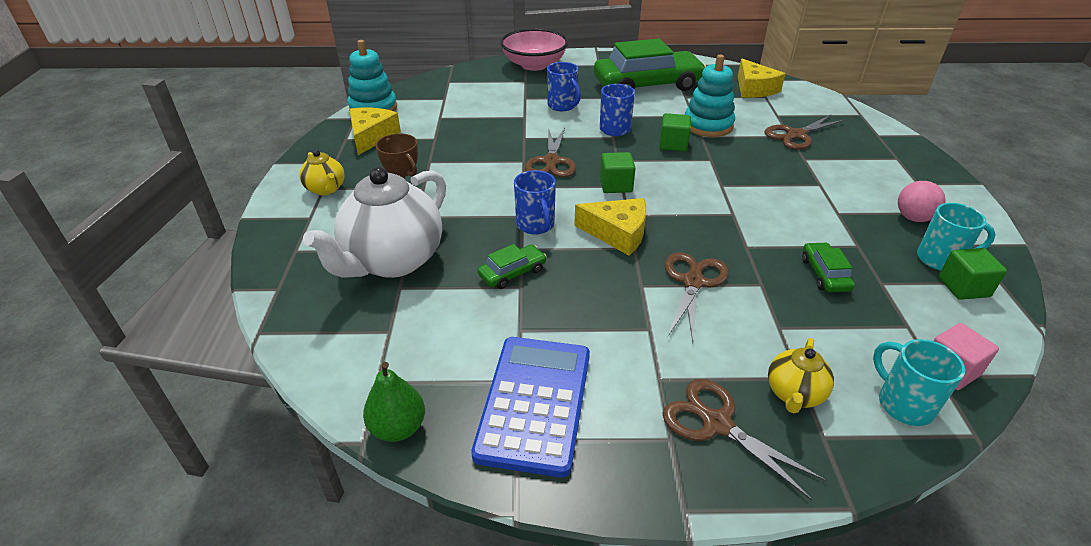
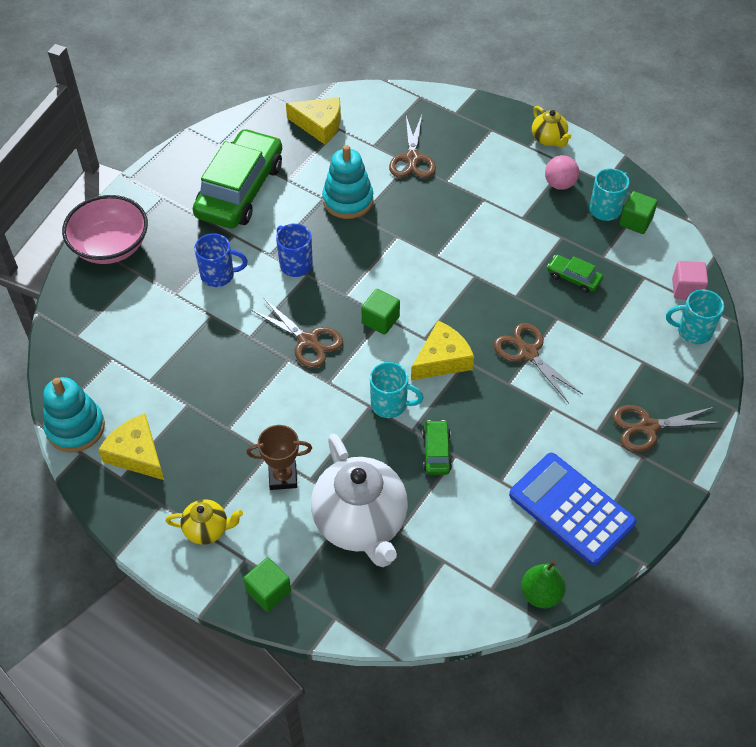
camera: 55 degrees left, 15 degrees up
(536, 225) = (390, 404): blue mug -> turquoise mug
(673, 144) = (355, 243): green cube -> green cube (268, 591)
(794, 394) = (653, 374): yellow teapot -> yellow teapot (548, 139)

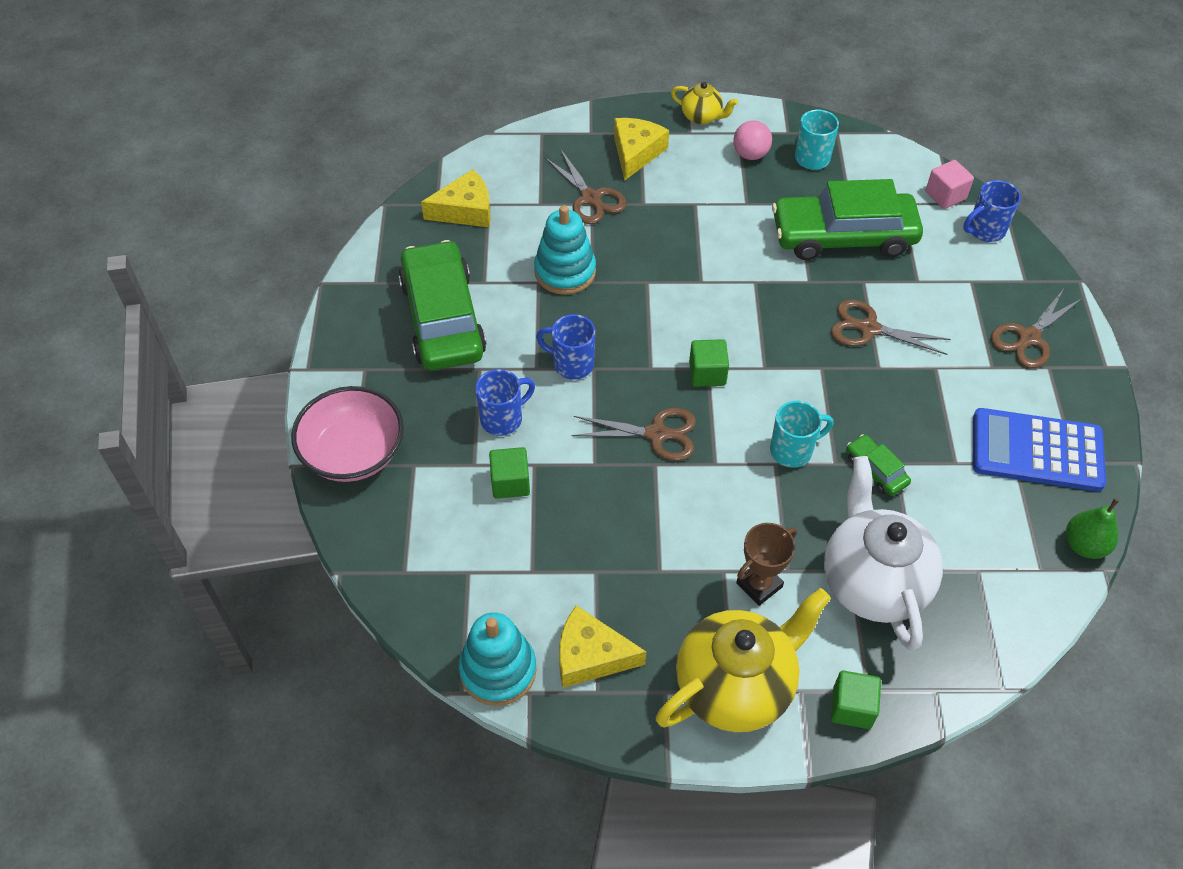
camera: 35 degrees left, 0 degrees up
(207, 529) = (735, 686): yellow teapot -> yellow teapot, size x2.09
(360, 523) = (872, 582): white teapot -> white teapot turned 135 degrees counterclockwise
(442, 359) = (799, 379): yellow cheese -> yellow cheese (636, 153)
(573, 278) = (843, 236): green car -> green car, size x2.35
(635, 221) = (848, 156): green cube -> green cube (510, 482)
(692, 331) = (985, 230): turquoise mug -> blue mug

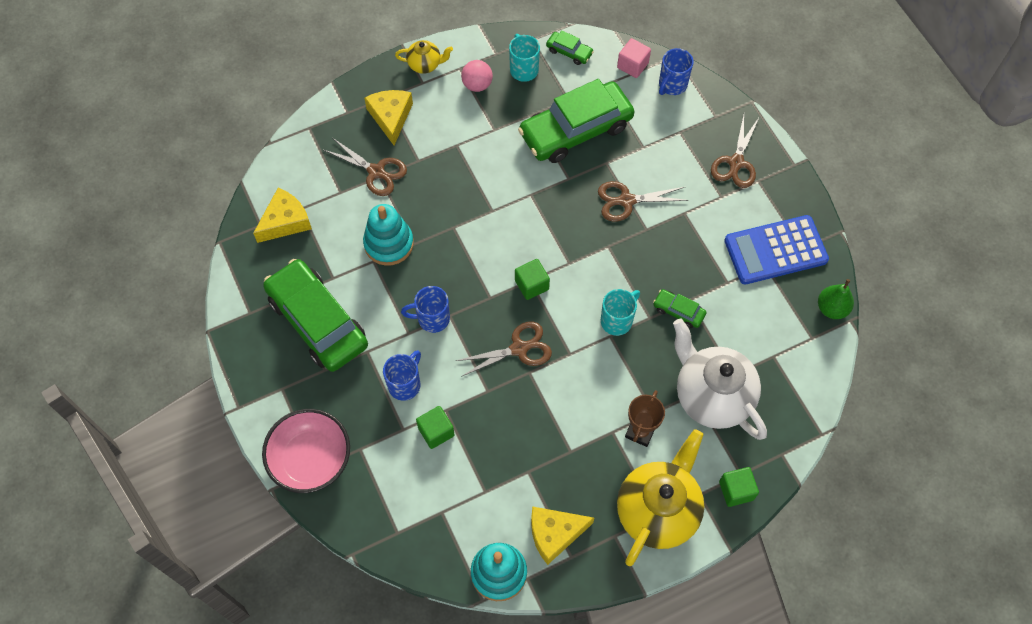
camera: 25 degrees left, 10 degrees up
(875, 158) = (569, 52): none -> green car

